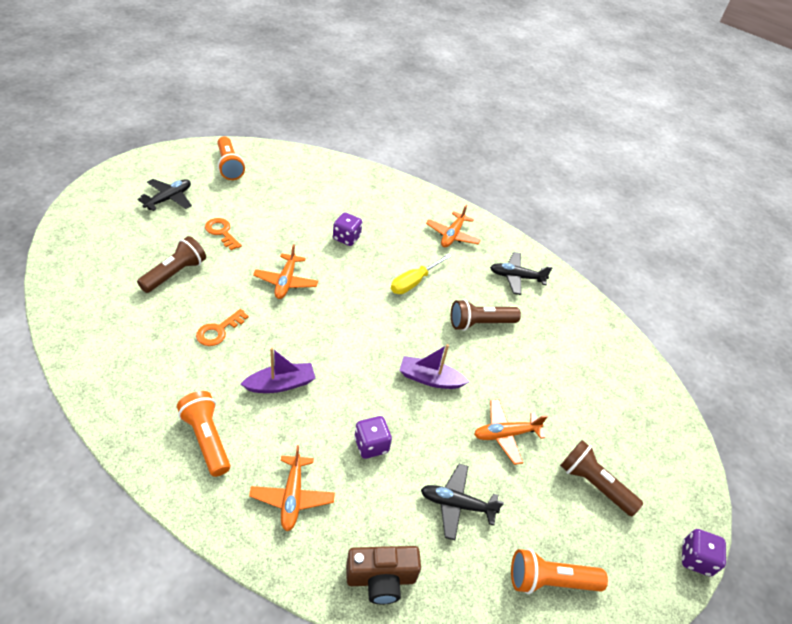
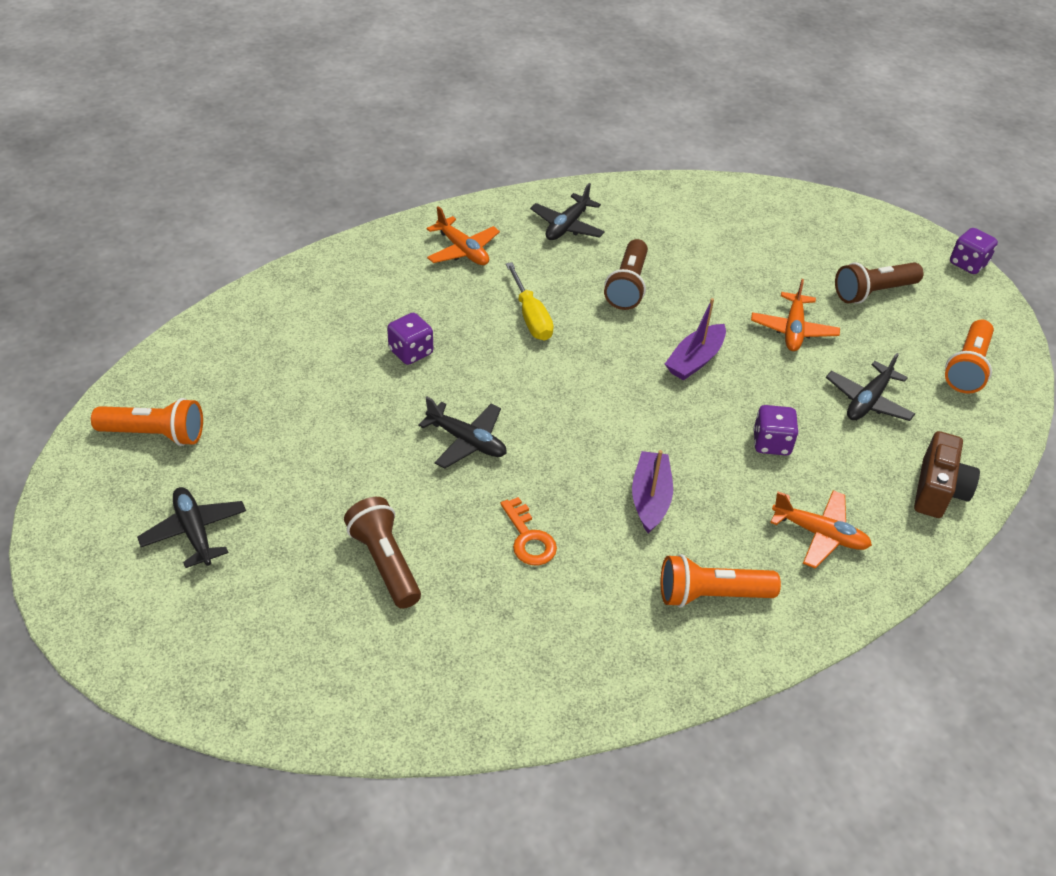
camera: 60 degrees left, 0 degrees up
(222, 232) = (320, 485): orange key -> none
(286, 281) = (467, 441): orange plane -> black plane

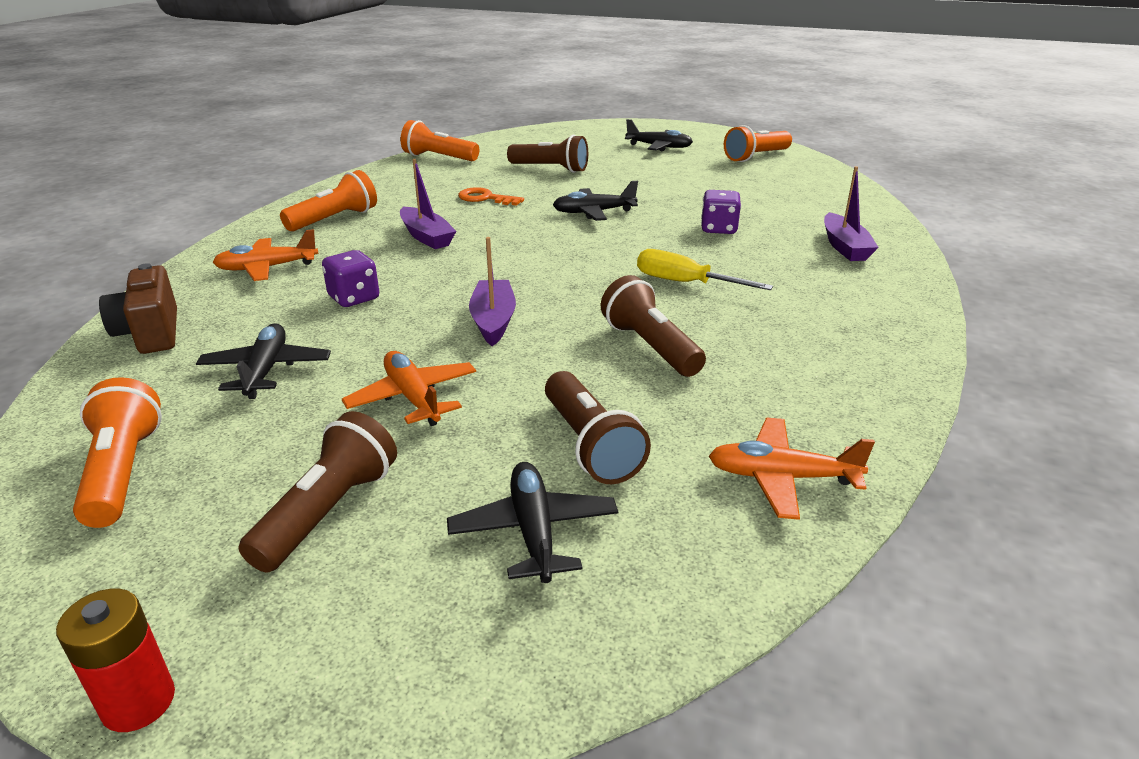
camera: 140 degrees right, 15 degrees down
(368, 279) = (844, 247): none -> purple boat
(463, 250) = (840, 297): orange plane -> orange plane (782, 477)
(467, 700) = (439, 158): none -> orange flashlight
(567, 226) = (814, 369): black plane -> black plane (534, 531)
(730, 256) = (590, 445): none -> brown flashlight
(968, 264) = (138, 702): purple dice -> red battery

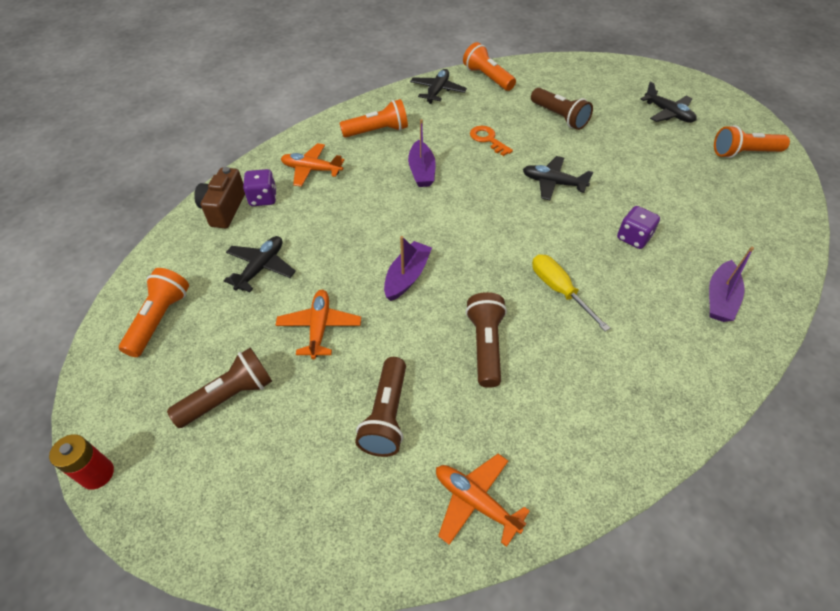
camera: 30 degrees right, 20 degrees up
(354, 298) = (342, 220): purple dice -> purple dice (263, 198)
(534, 531) = (313, 465): black plane -> black plane (437, 91)

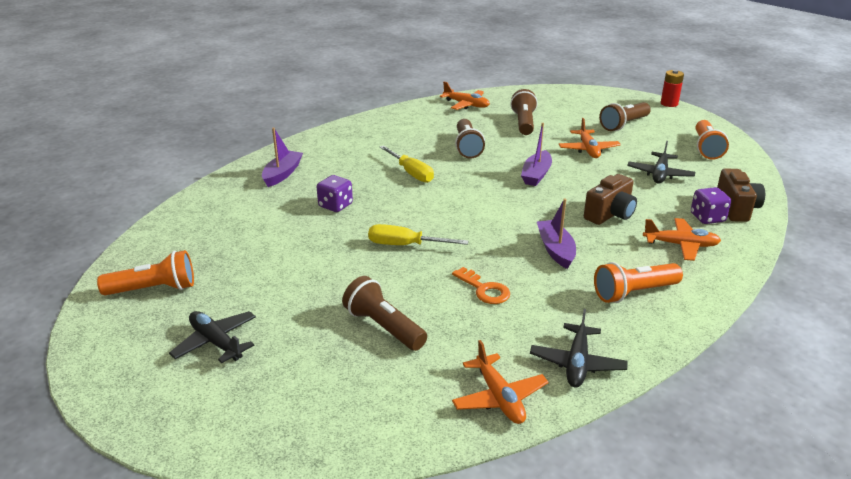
camera: 175 degrees right, 20 degrees down
(353, 209) = (610, 214): none -> brown camera
(487, 78) = (499, 397): orange flashlight -> orange plane
(553, 183) = (405, 245): black plane -> yellow screwdriver

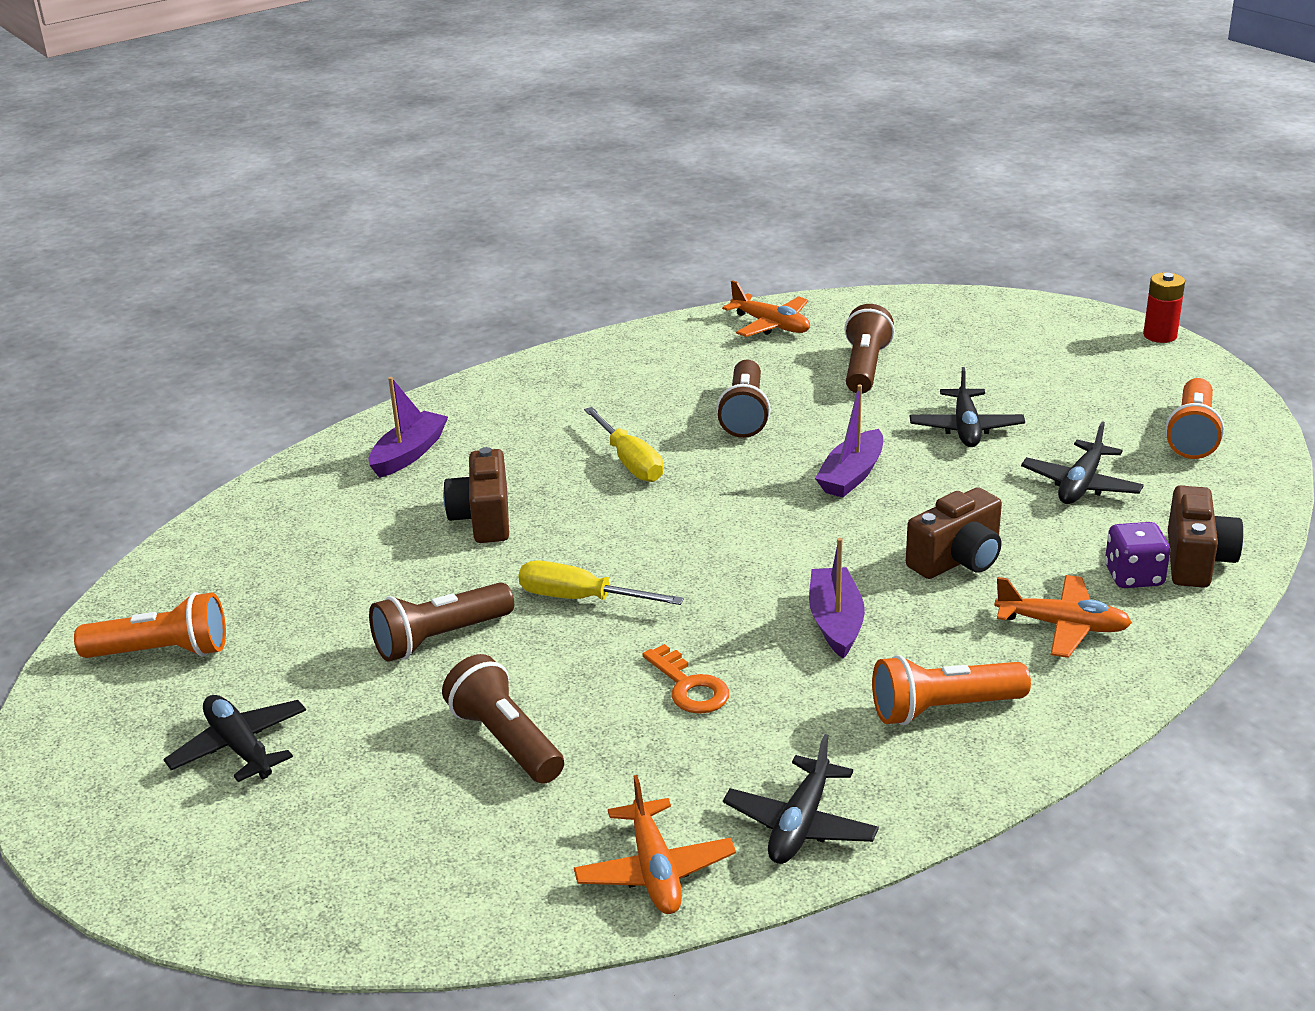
camera: 10 degrees right, 0 degrees up
(335, 206) = (483, 519): purple dice -> brown camera
(588, 150) = (966, 428): orange plane -> black plane
(624, 125) = (1053, 378): brown flashlight -> brown flashlight (440, 638)

